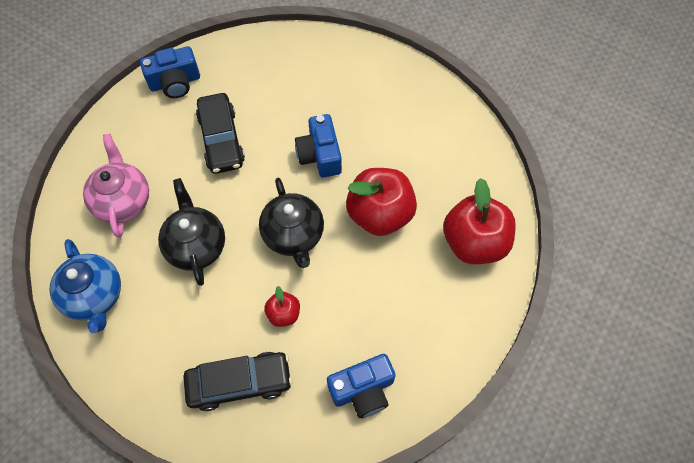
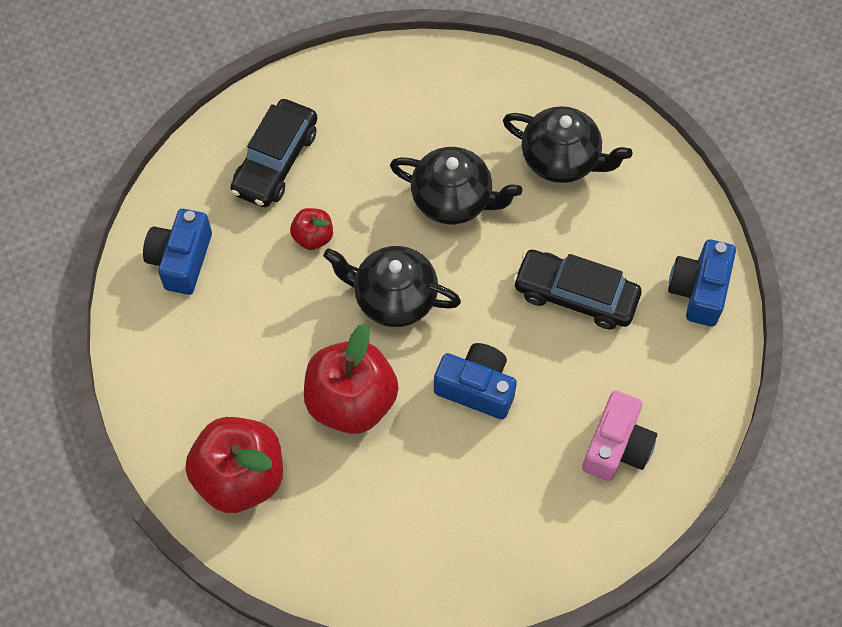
camera: 125 degrees right, 0 degrees up
(94, 296) = (463, 86): blue teapot -> none
(123, 200) = (562, 159): pink teapot -> black teapot
(303, 72) = (616, 446): none -> pink camera

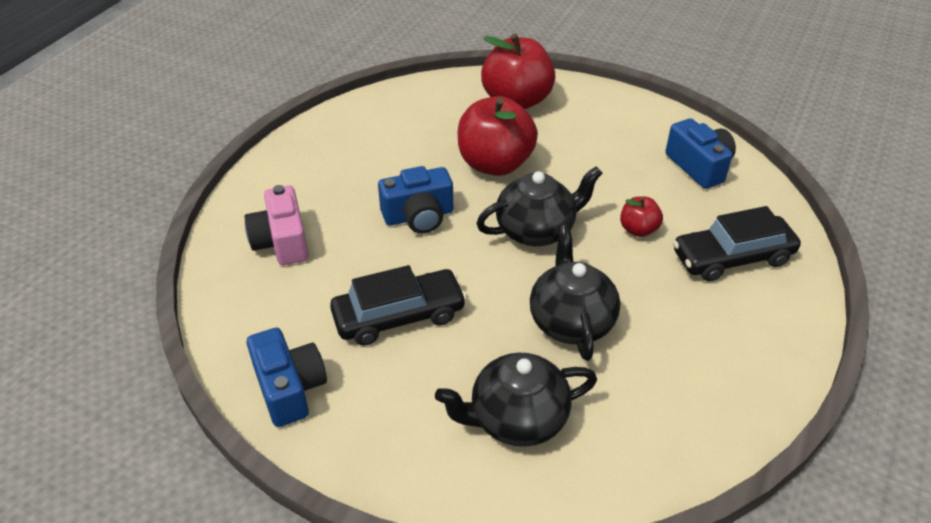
camera: 140 degrees right, 20 degrees down
(275, 161) = (732, 257): black car -> black car turned 90 degrees counterclockwise
(453, 200) = (571, 320): black teapot -> black teapot turned 105 degrees clockwise

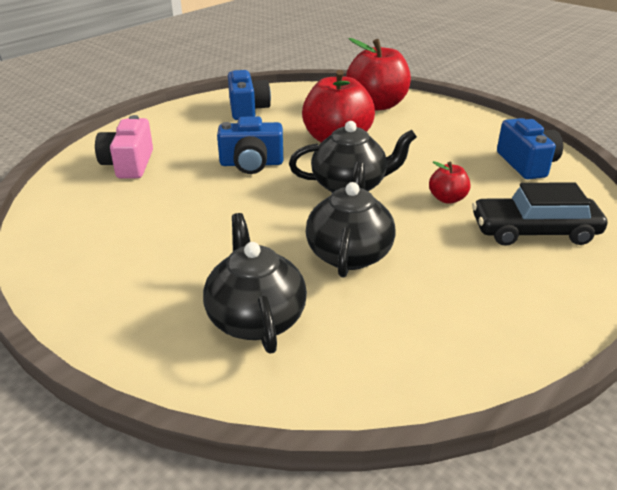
camera: 15 degrees right, 10 degrees down
(289, 388) = (67, 259): blue camera -> blue camera (247, 109)
(399, 316) = (193, 225): black car -> none
(516, 419) = (256, 318): black teapot -> black teapot turned 75 degrees clockwise

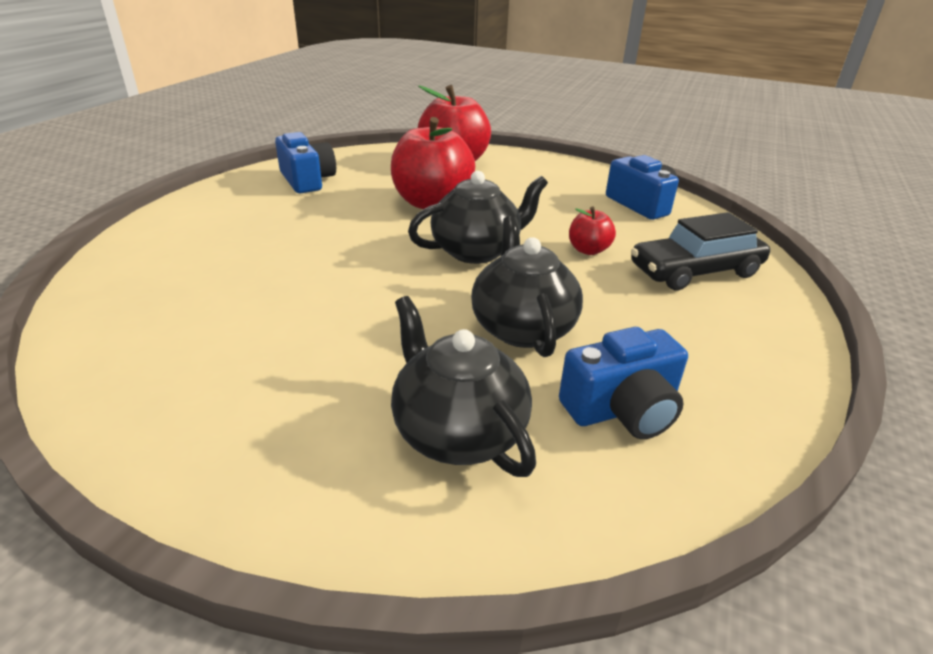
camera: 20 degrees left, 0 degrees up
(129, 164) = (182, 262): pink camera -> none
(251, 164) = (346, 241): blue camera -> blue camera (622, 409)

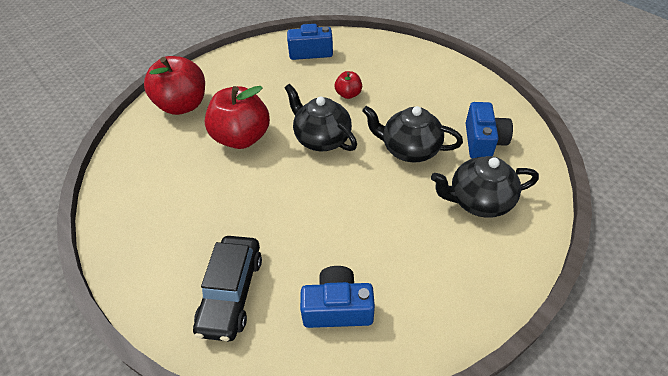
camera: 60 degrees left, 15 degrees up
(307, 180) = (147, 196): blue camera -> blue camera (337, 308)
(477, 251) = (321, 138): black teapot -> black teapot turned 45 degrees counterclockwise
(695, 271) = (391, 68): black car -> black car (231, 293)

